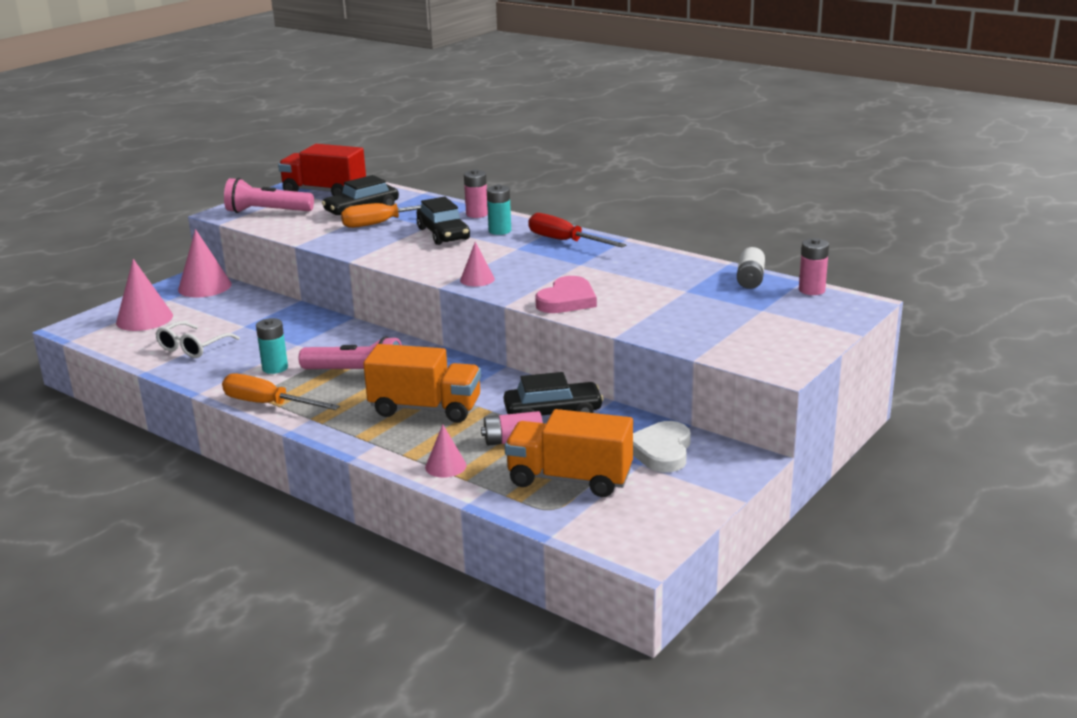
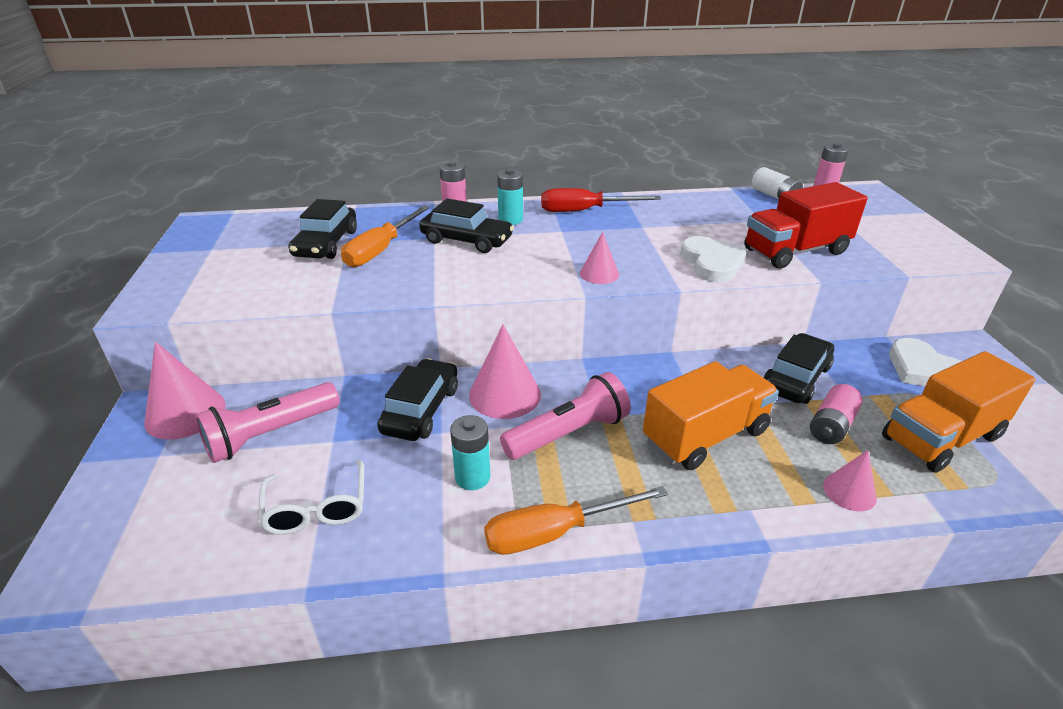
camera: 45 degrees left, 10 degrees up
(144, 319) = (167, 503): pink cone -> pink cone (505, 394)
(267, 212) = (209, 283): pink flashlight -> pink flashlight (271, 434)
(306, 331) = (421, 410): none -> black car
(324, 192) = (239, 238): red truck -> red truck (795, 251)
(567, 300) = (712, 263): pink heart -> white heart

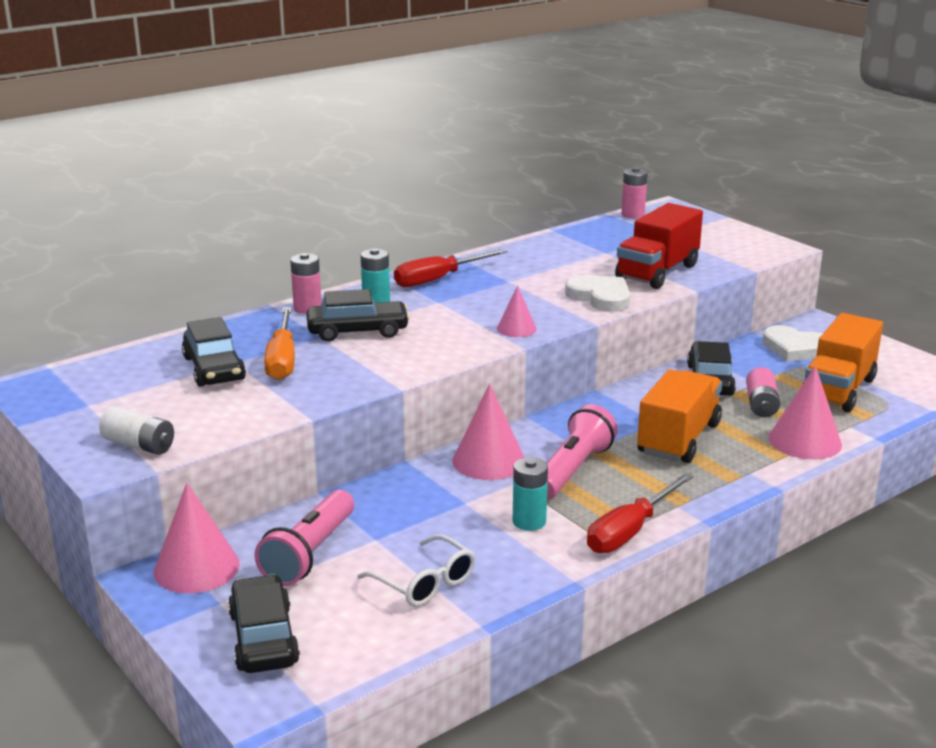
camera: 30 degrees left, 10 degrees down
(421, 410) = (428, 493): black car -> black car (264, 638)
(555, 532) = (630, 531): orange screwdriver -> red screwdriver
(774, 196) = (595, 228): white battery -> white battery (139, 445)
(849, 491) = (805, 441): pink cone -> pink cone, size x1.71

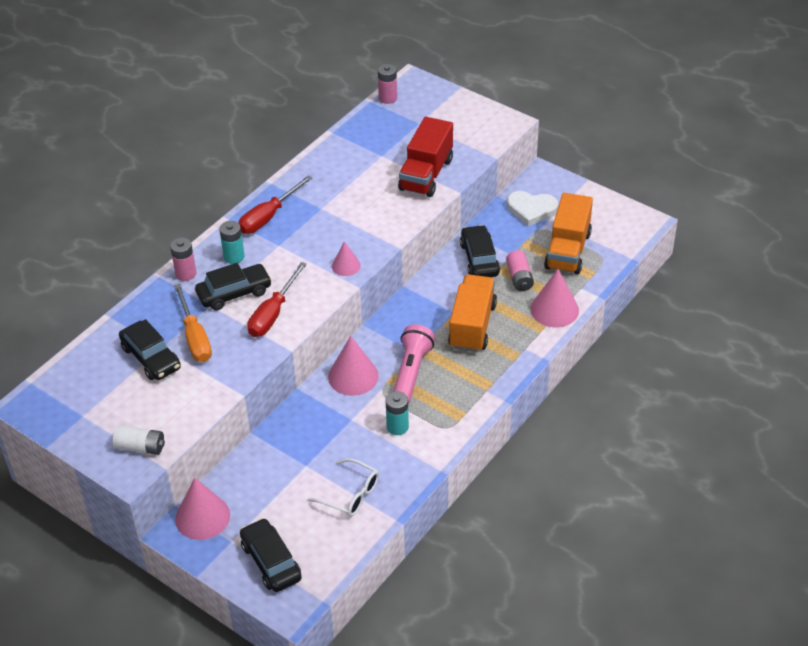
camera: 15 degrees left, 20 degrees up
(310, 553) = (269, 487): pink flashlight -> none
(600, 297) = (394, 215): white heart -> none
(630, 531) = (462, 420): red screwdriver -> red screwdriver (273, 314)

